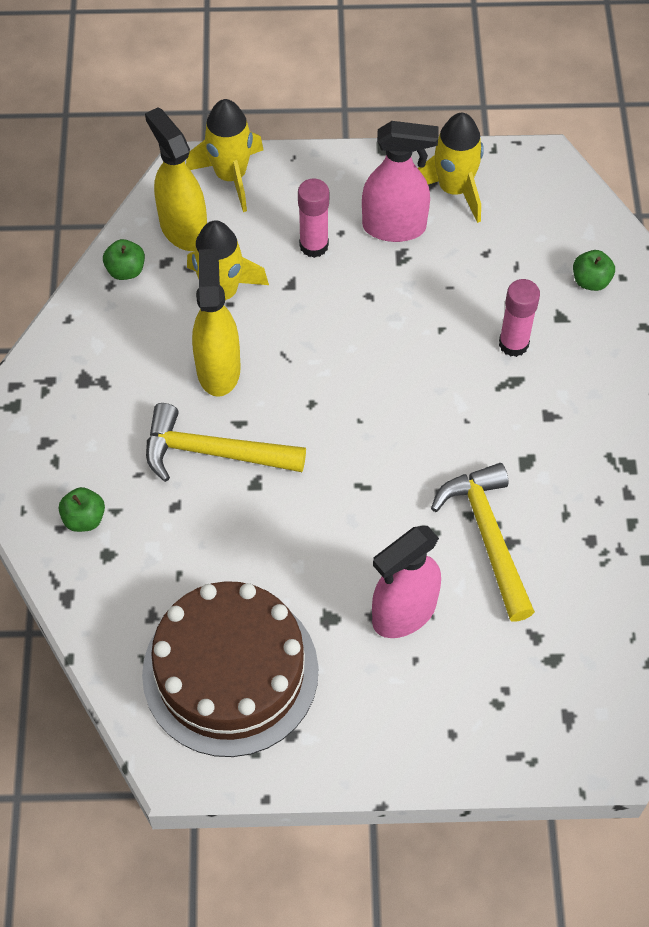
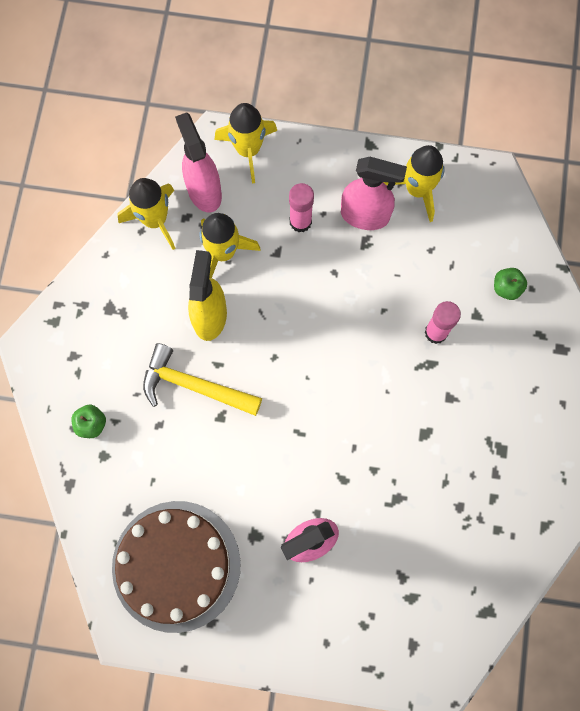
camera: 10 degrees right, 15 degrees up
(126, 270) = (155, 220): green apple -> yellow rocket
(183, 229) = (204, 191): yellow spray bottle -> pink spray bottle
(488, 537) = (384, 491): yellow hammer -> none

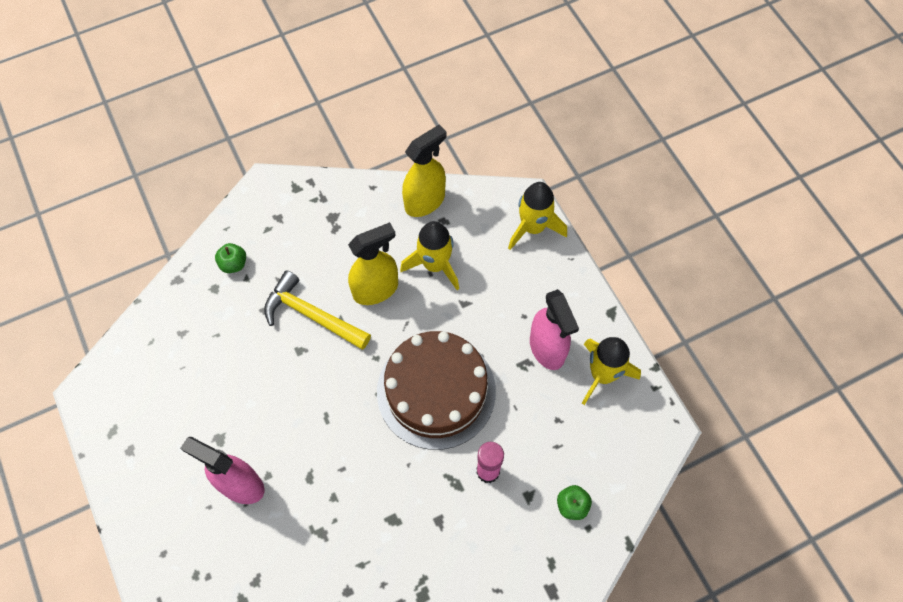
camera: 55 degrees right, 10 degrees down
(155, 220) = (425, 201): yellow rocket -> yellow spray bottle
(176, 565) = (159, 396): brown cake -> brown cake (436, 391)
(194, 386) = (312, 315): yellow hammer -> yellow hammer turned 45 degrees counterclockwise
(204, 191) = (474, 219): pink spray bottle -> none
(300, 222) = (503, 304): pink glue stick -> none

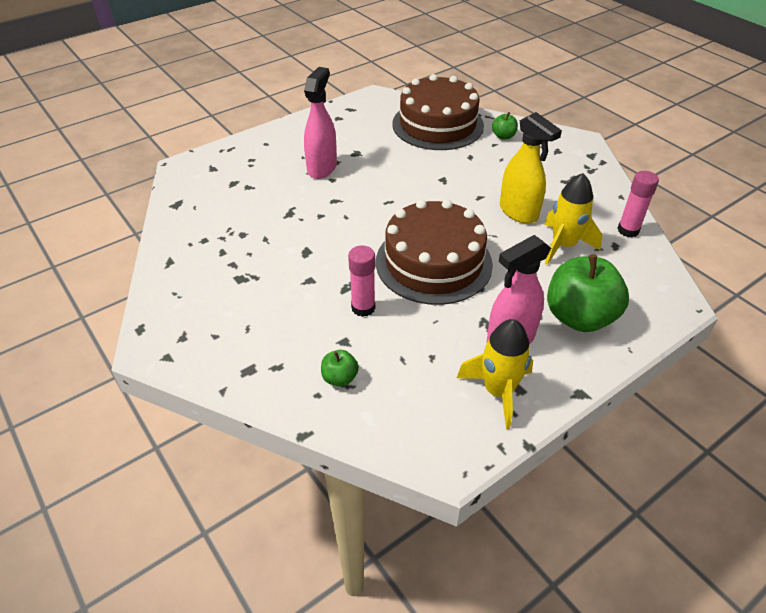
camera: 80 degrees right, 20 degrees down
(186, 330) = (437, 124): none -> brown cake
(312, 315) = (477, 181): yellow hammer -> none
(425, 201) = (628, 230): yellow spray bottle -> pink glue stick
(529, 284) = (579, 317): none -> green apple
(533, 227) = (649, 312): yellow rocket -> none

